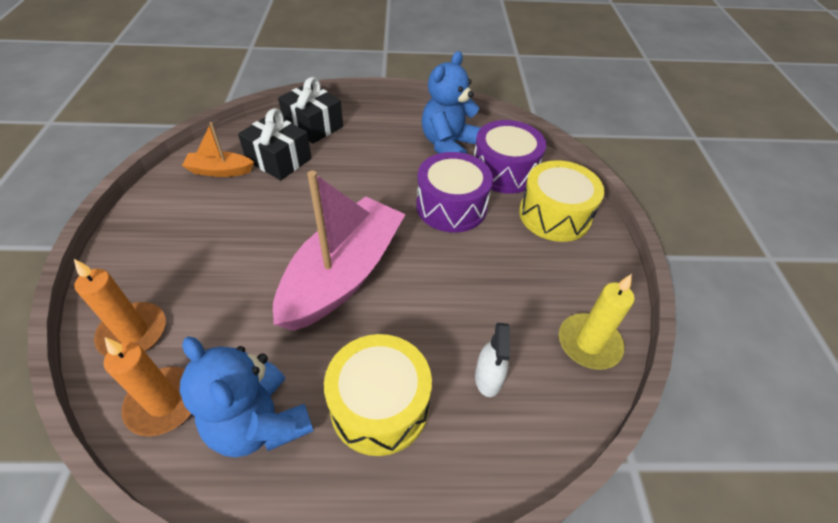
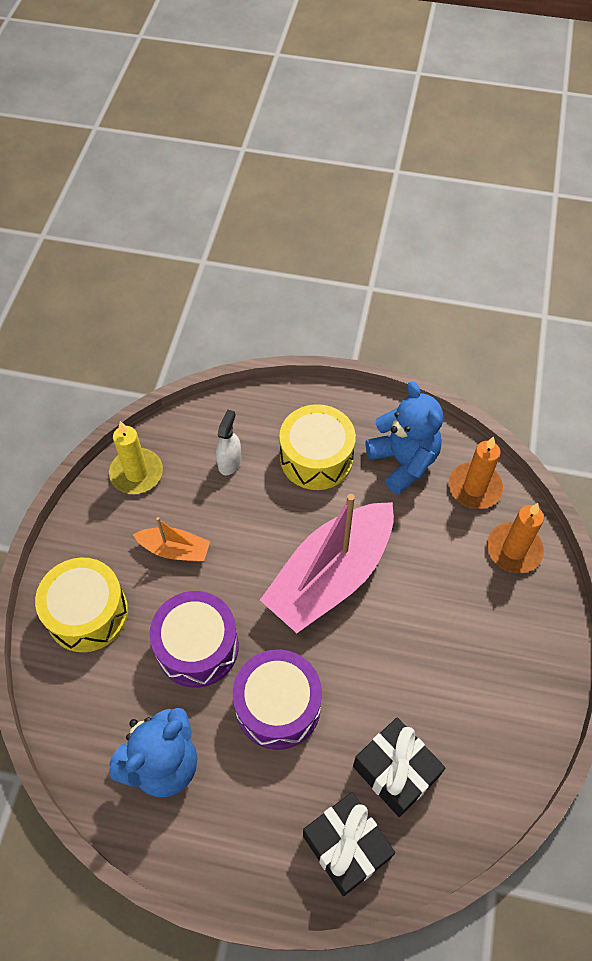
camera: 165 degrees left, 10 degrees up
(220, 171) = (470, 761): orange boat -> orange boat (175, 550)
(504, 171) = (110, 696): purple drum -> purple drum (278, 706)

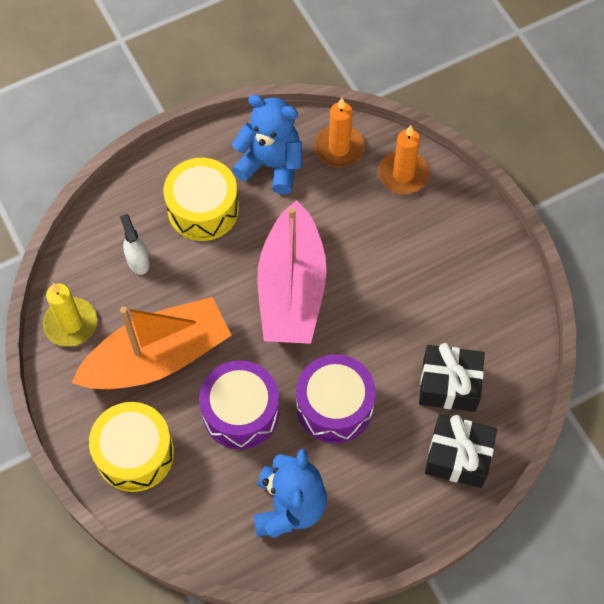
camera: 40 degrees left, 5 degrees up
(175, 550) = (158, 358): orange boat -> orange boat, size x2.13

